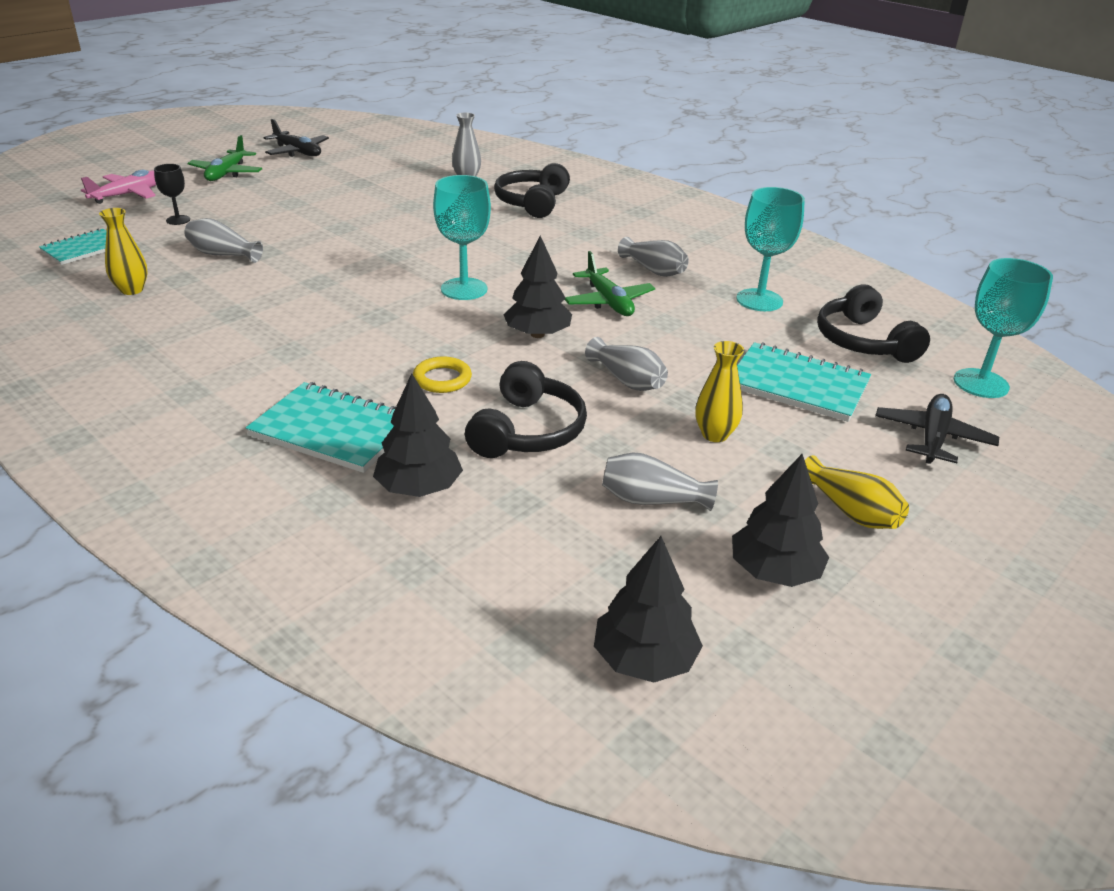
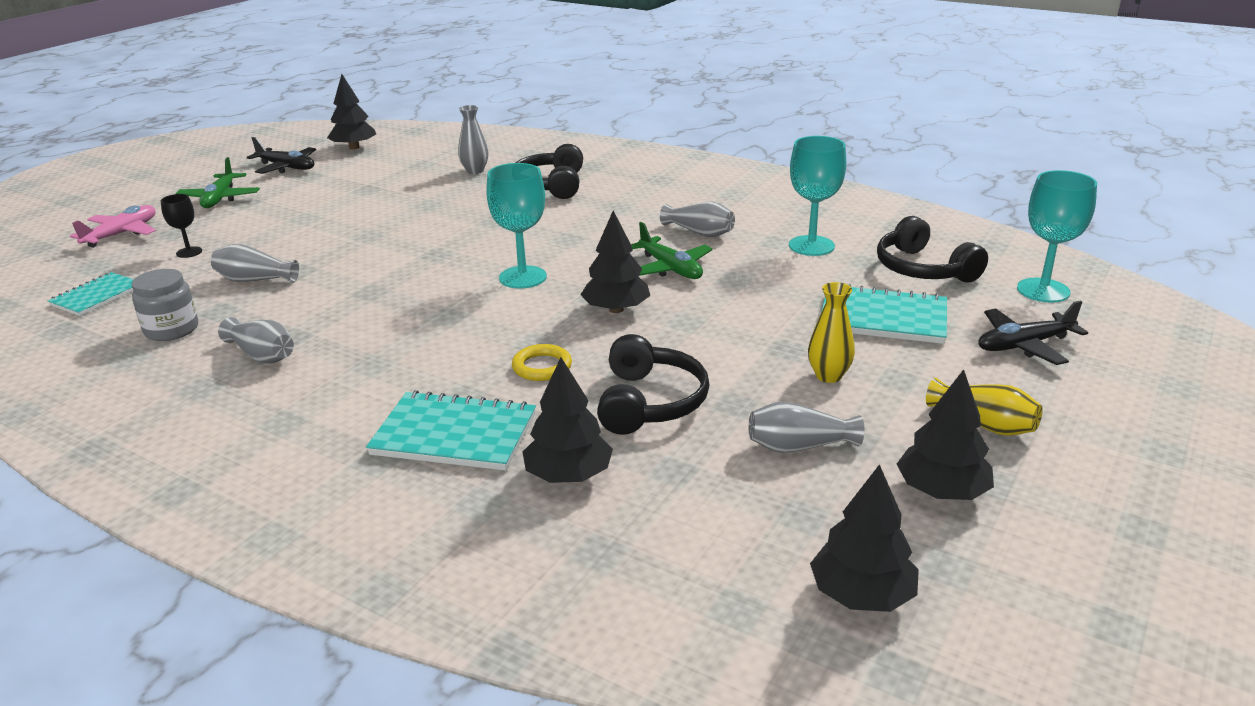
camera: 10 degrees left, 5 degrees down
(132, 290) = (172, 330): yellow vase -> grey jar
(366, 141) = (354, 147): none -> black tree
(627, 380) = (723, 339): grey vase -> grey vase (262, 355)
(932, 437) = (1024, 345): black plane -> black plane turned 120 degrees counterclockwise

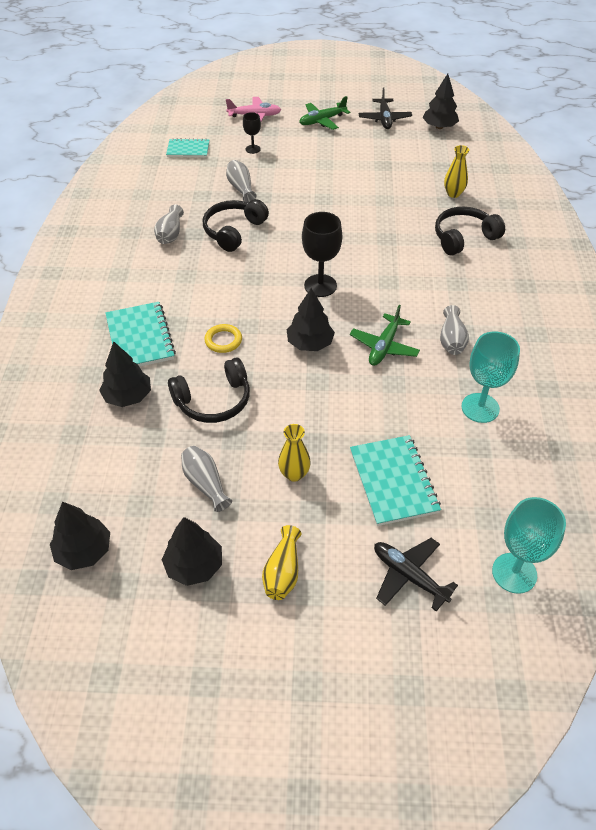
camera: 60 degrees right, 20 degrees up
(172, 330) = (174, 192): grey jar -> none
(475, 171) = (453, 194): grey vase -> yellow vase
(523, 277) = (320, 286): turquoise goblet -> black goblet
(923, 269) = (493, 485): black headphones -> black headphones (233, 231)

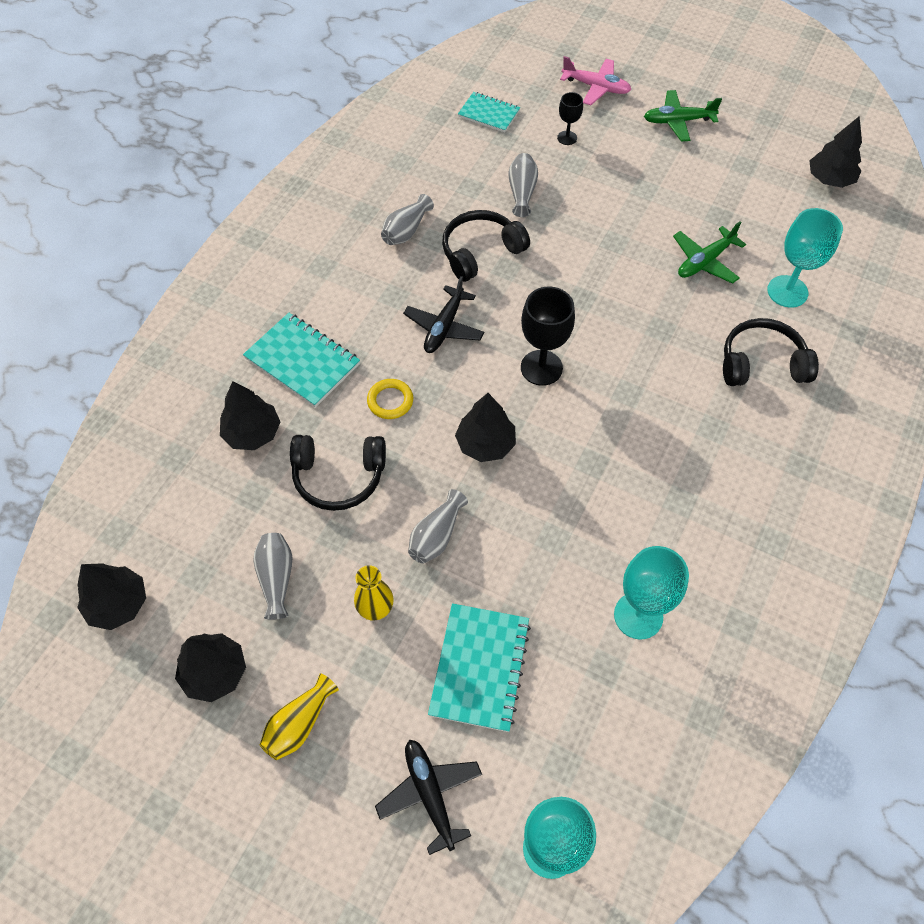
camera: 25 degrees right, 10 degrees up
(140, 338) = (302, 361): turquoise notebook -> turquoise notebook turned 60 degrees counterclockwise
(384, 119) = (762, 144): black plane -> black plane (444, 327)
(384, 346) = (570, 483): green plane -> green plane (704, 261)
(451, 340) = (658, 507): grey vase -> grey vase (436, 535)
(453, 194) = (787, 291): yellow vase -> turquoise goblet

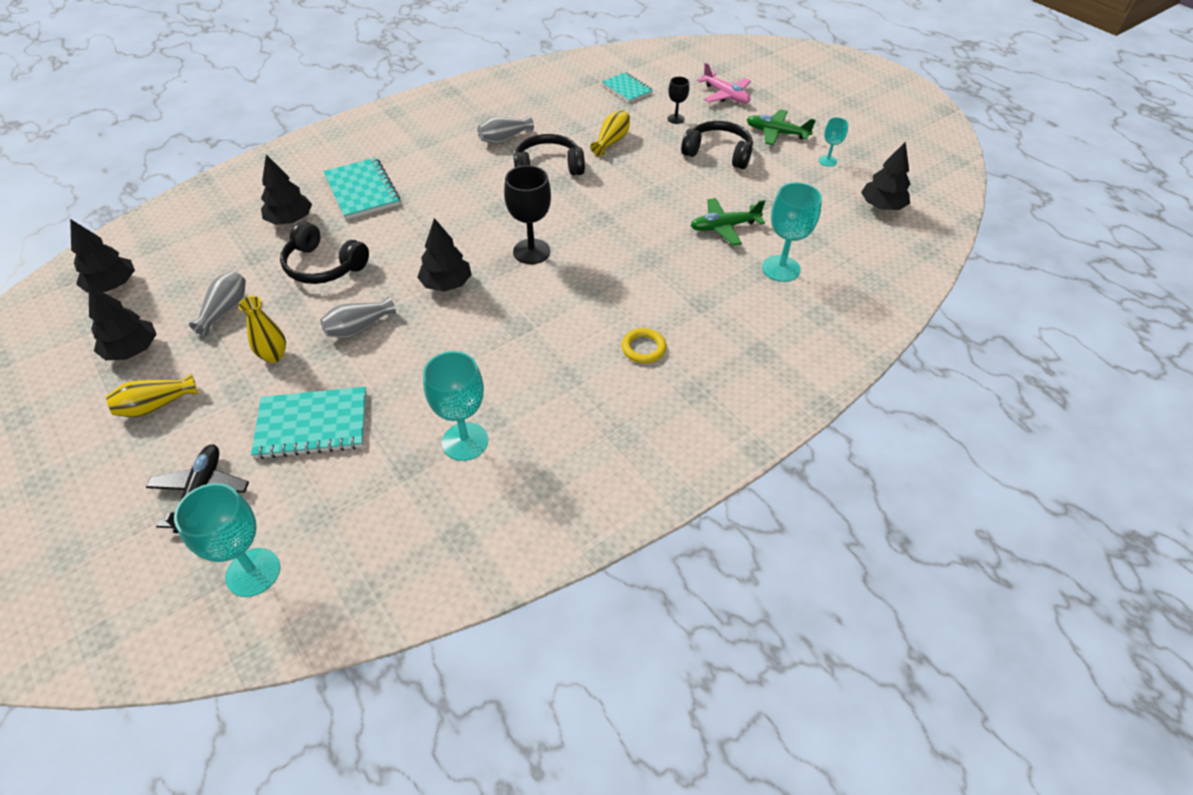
camera: 25 degrees right, 10 degrees down
(390, 401) = (401, 234): yellow ring -> yellow ring (643, 348)
(444, 327) = (480, 203): black plane -> none
(479, 667) = (312, 424): turquoise notebook -> turquoise notebook turned 45 degrees clockwise
(522, 192) = (611, 141): grey vase -> yellow vase
(747, 140) = (827, 161): none -> turquoise goblet
(761, 364) = (717, 309): black headphones -> black headphones (718, 153)

